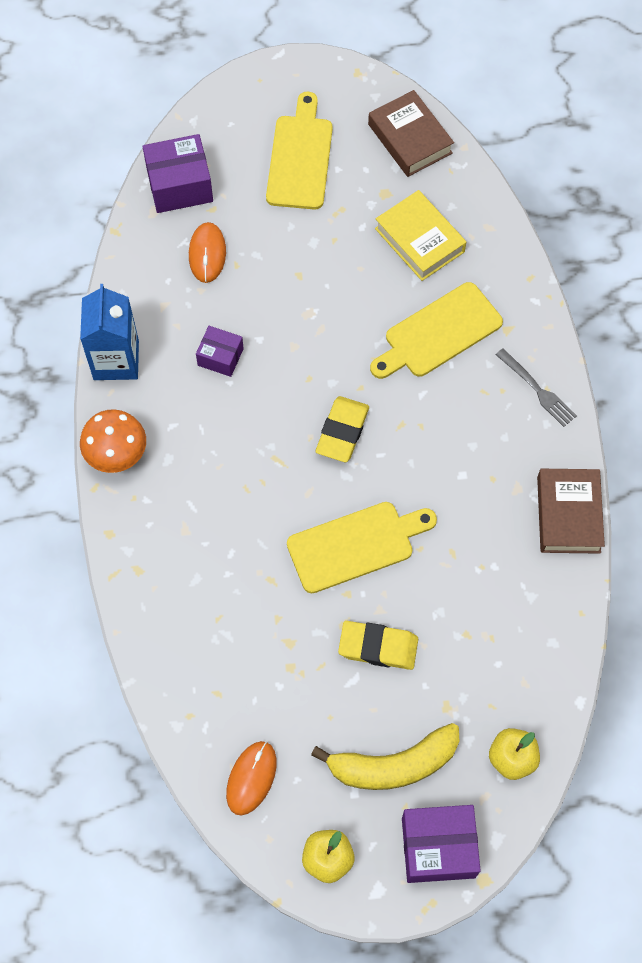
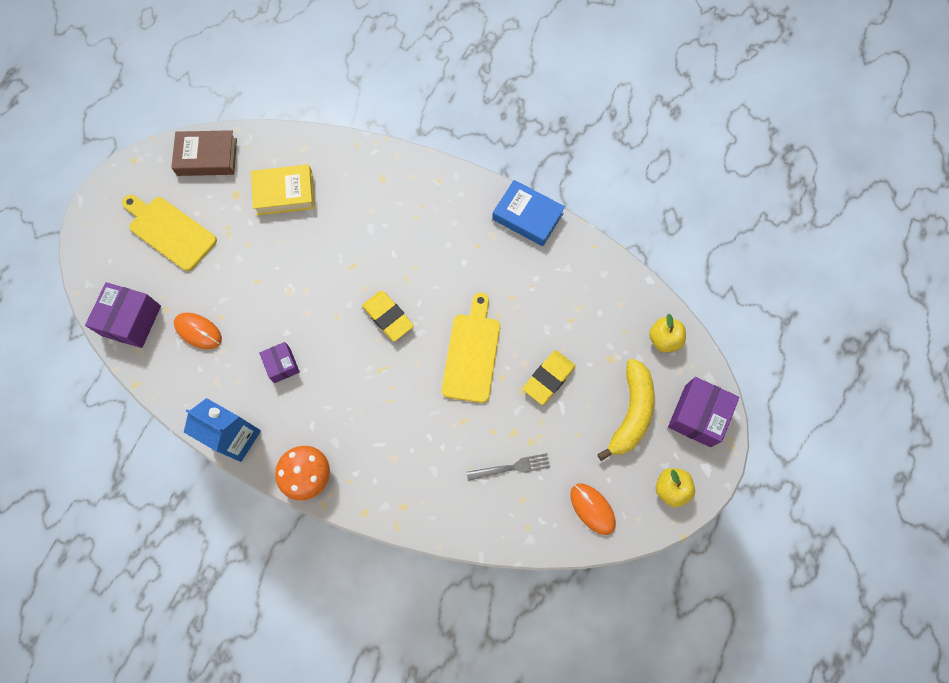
camera: 60 degrees left, 5 degrees up
(220, 357) = (282, 365): purple box -> purple box turned 75 degrees counterclockwise
(438, 333) = (358, 219): yellow cutting board -> none
(538, 390) = (435, 185): grey fork -> grey fork (512, 467)
(568, 514) = (527, 216): brown book -> blue book

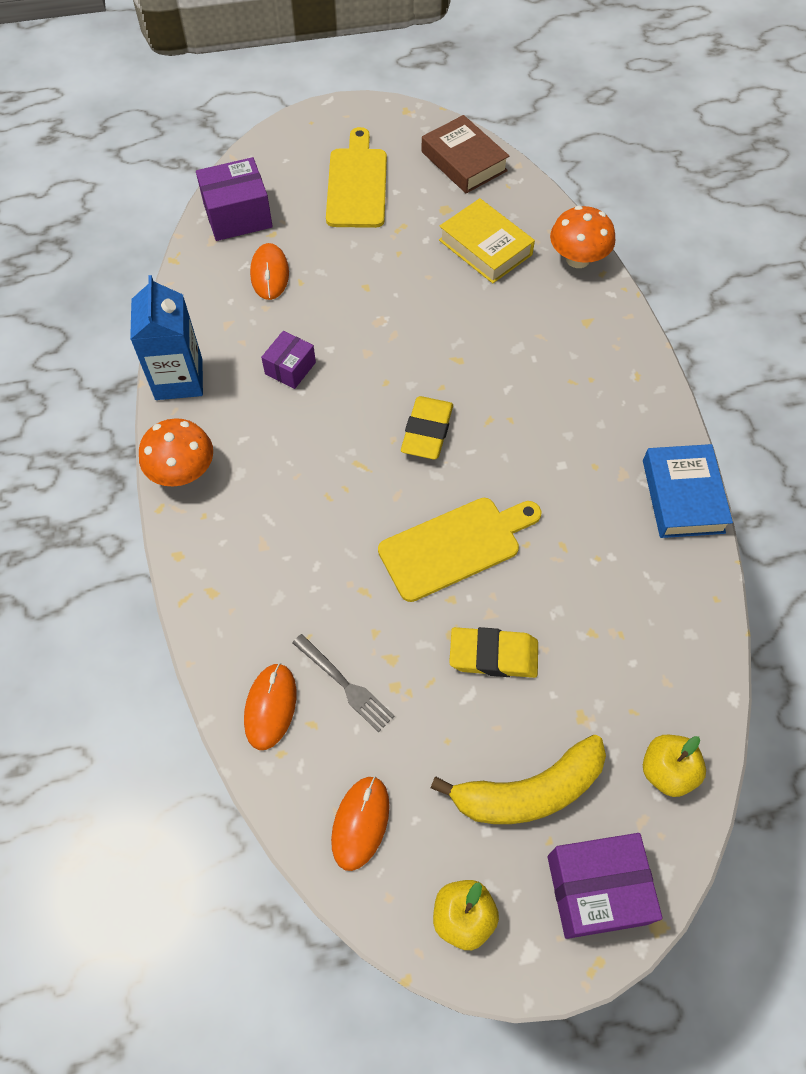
camera: 55 degrees right, 10 degrees down
(335, 150) = (577, 259): none -> orange mushroom
(497, 516) = (270, 707): none -> orange mouse

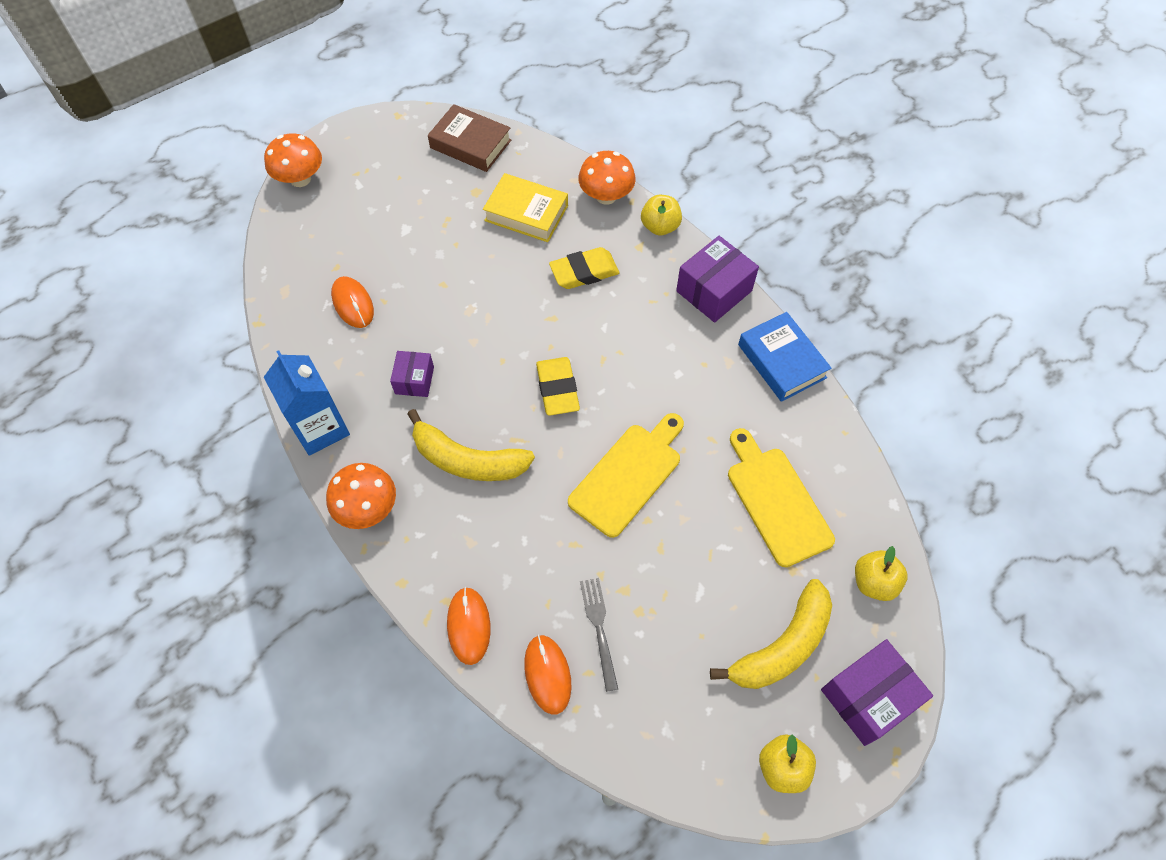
camera: 25 degrees left, 0 degrees up
(238, 215) = (296, 261): purple box -> purple box (714, 291)
(281, 140) = (300, 179): none -> orange mushroom
(301, 465) = (467, 460): none -> yellow banana
(345, 685) = (599, 628): grey fork -> grey fork turned 120 degrees counterclockwise
(357, 184) = (388, 196): yellow cutting board -> yellow cutting board (776, 501)
(360, 823) = (668, 733): orange mouse -> orange mouse (468, 626)
(493, 655) = (702, 551): yellow eraser -> yellow eraser (584, 272)
(619, 309) = (660, 226): none -> yellow apple

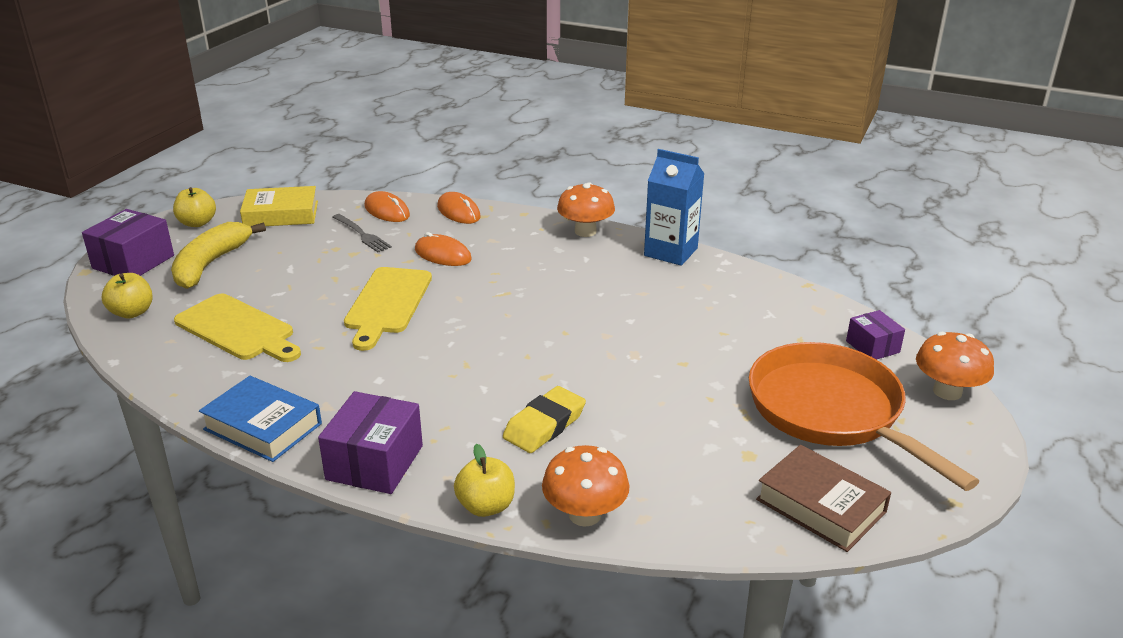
camera: 150 degrees right, 30 degrees down
(353, 303) = (747, 321): orange mouse -> orange mouse (443, 255)
(391, 198) = (831, 412): none -> orange pan
(414, 380) = (630, 296): purple box -> purple box (872, 347)
(467, 460) = (534, 272): yellow banana -> none
(470, 144) = (820, 506): brown book -> brown book turned 45 degrees clockwise
(526, 213) = (665, 456): yellow book -> yellow book (281, 214)
(557, 389) = (494, 331): yellow eraser -> none

